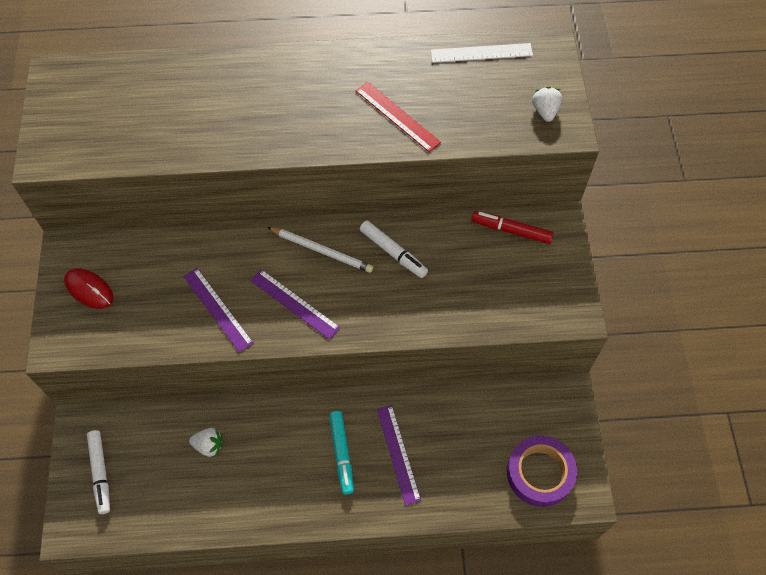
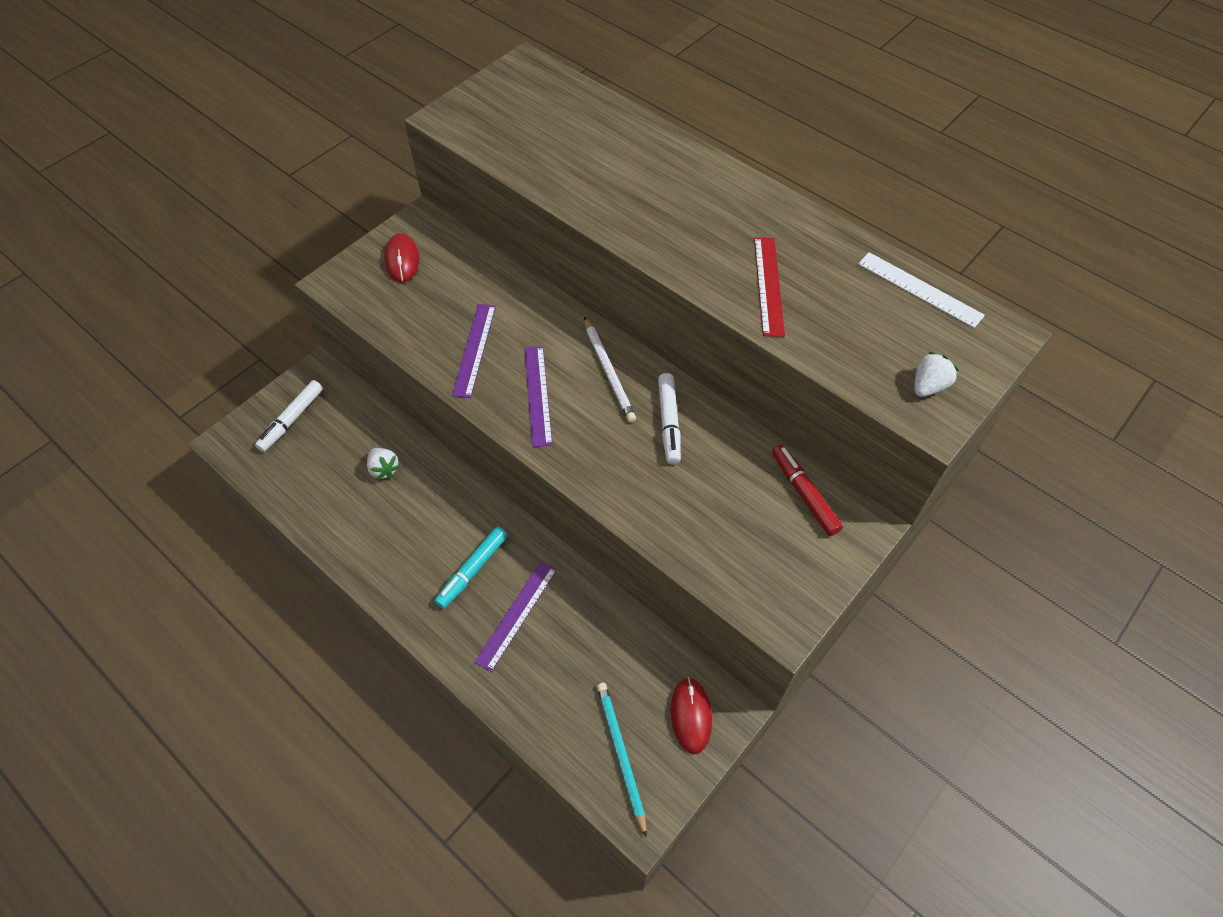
camera: 45 degrees right, 5 degrees down
(540, 473) = (621, 754): purple tape -> turquoise pencil
(552, 415) = (691, 715): none -> red mouse

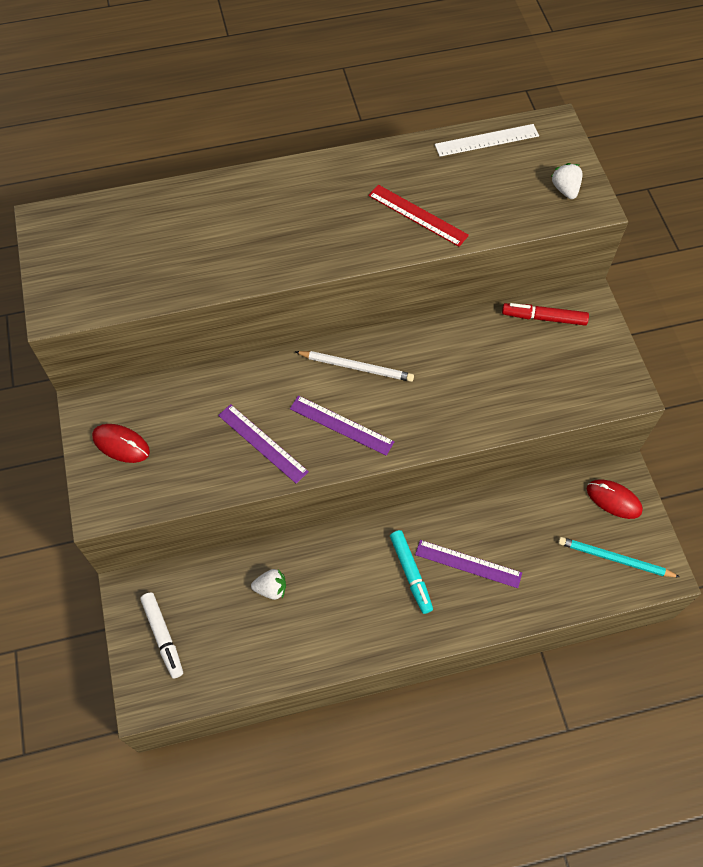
camera: 55 degrees left, 5 degrees up
(516, 614) = (468, 564): purple ruler -> purple ruler turned 45 degrees counterclockwise
(669, 422) = (430, 358): white marker -> none

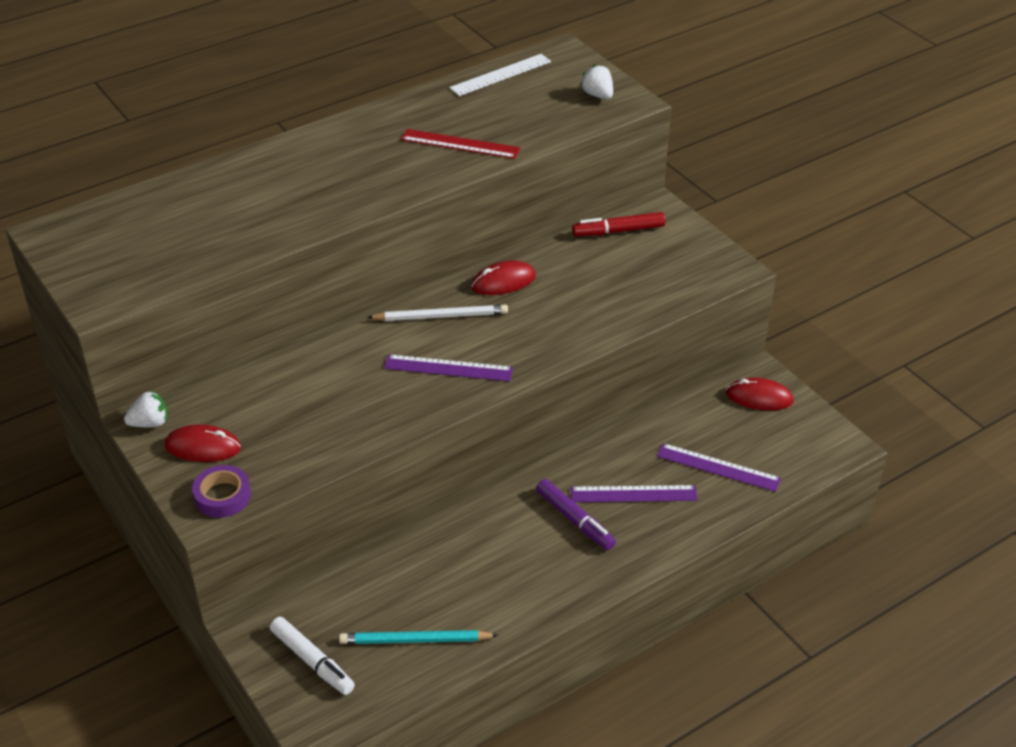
camera: 20 degrees left, 20 degrees down
(118, 499) = (222, 496): none -> purple tape
(262, 443) = (368, 405): purple ruler -> purple ruler (718, 467)
(271, 588) = (422, 578): white strawberry -> white strawberry (150, 423)
(410, 573) = (575, 520): turquoise marker -> purple marker
(422, 345) = (503, 282): none -> red mouse
(614, 559) = (785, 447): turquoise pencil -> turquoise pencil (415, 640)

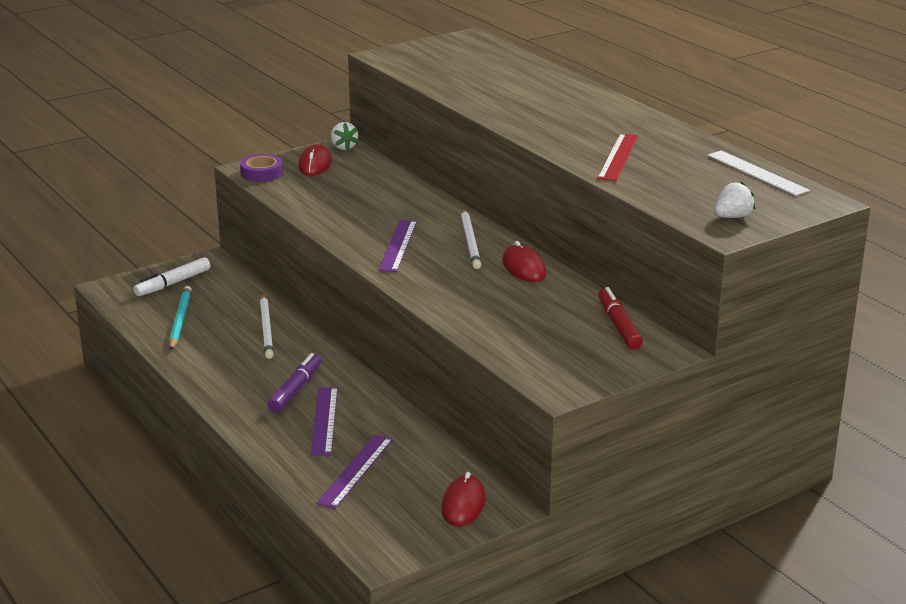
camera: 90 degrees right, 15 degrees down
(440, 555) = (266, 329): none -> white pencil
(575, 520) = (295, 389): purple marker -> purple marker turned 150 degrees clockwise

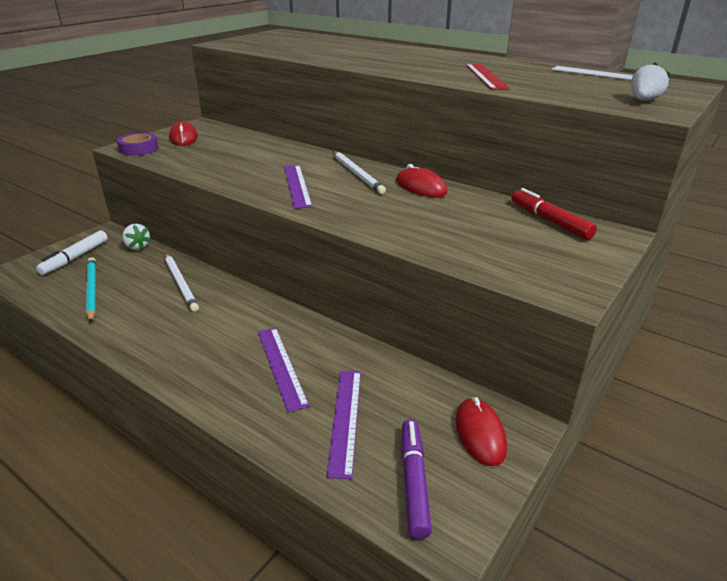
camera: 20 degrees left, 5 degrees up
(295, 389) = (235, 338): purple marker -> purple marker (414, 481)
(343, 147) = (201, 125): white strawberry -> white strawberry (137, 246)

